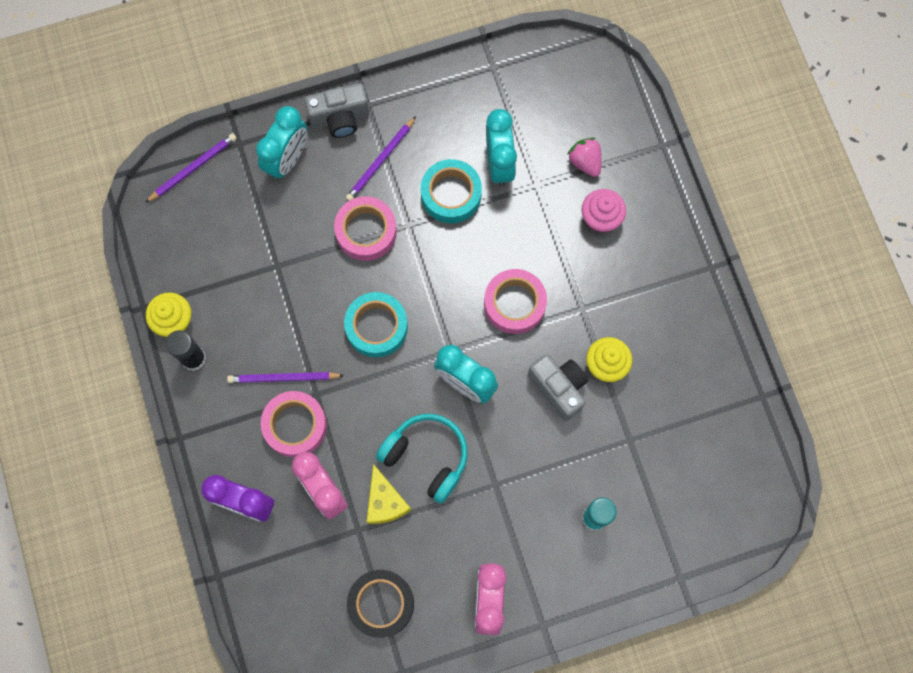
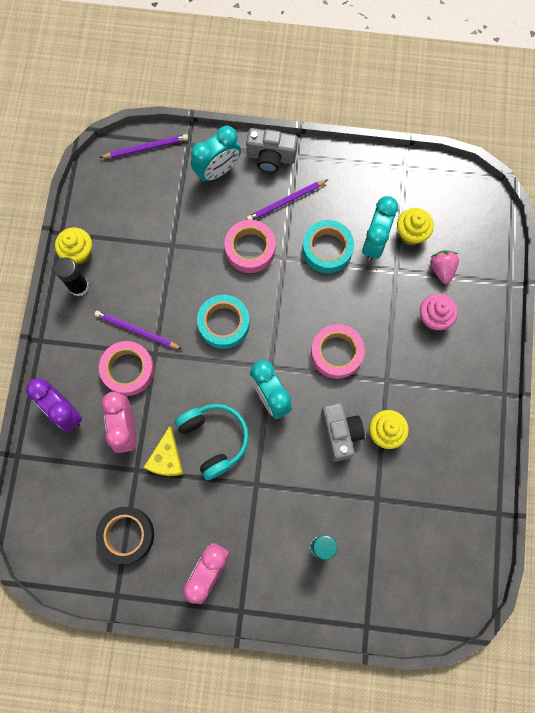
camera: 25 degrees right, 0 degrees up
(534, 136) = (411, 233): none -> yellow cupcake

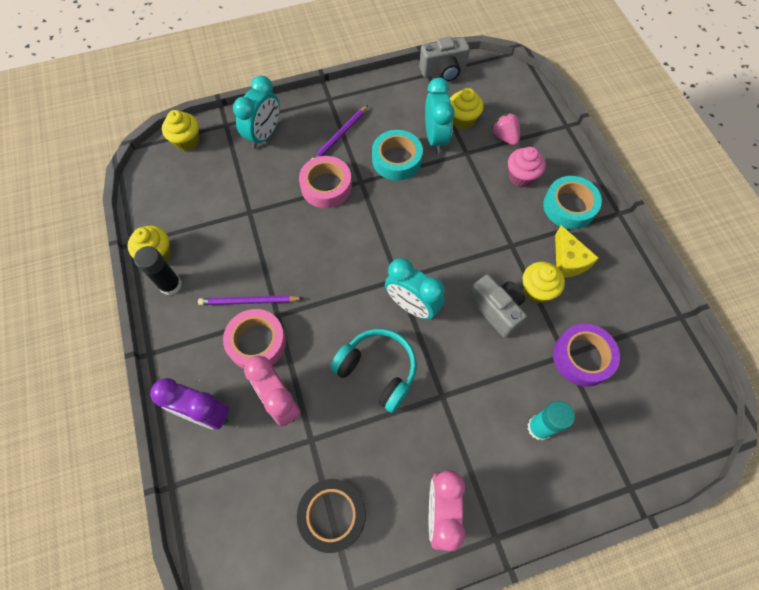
camera: 25 degrees left, 10 degrees down
(146, 148) = (187, 141): purple pencil -> yellow cupcake
(167, 458) = (338, 412): yellow cheese -> yellow cheese (568, 260)
(224, 324) = (333, 259): turquoise tape -> turquoise tape (569, 206)
(271, 157) = (307, 107): grey camera -> grey camera (443, 71)
(336, 353) = (453, 241): pink tape -> none
(390, 508) = (582, 357): none -> purple tape

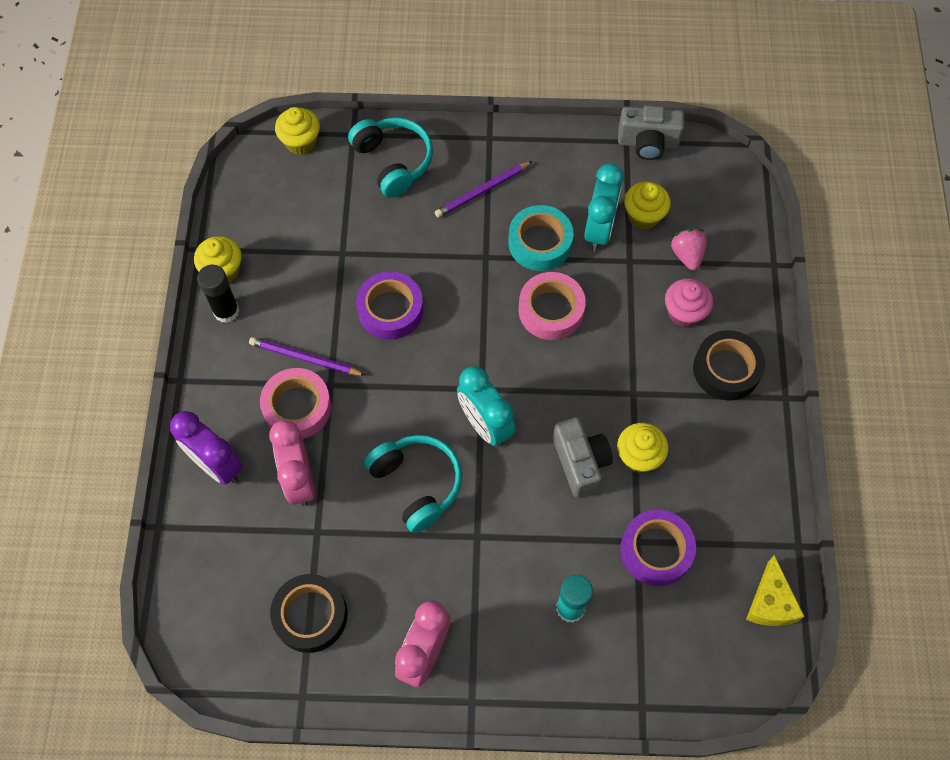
camera: 20 degrees right, 0 degrees up
(264, 135) = (393, 162): turquoise clock -> turquoise headphones
(303, 242) = (390, 310): none -> purple tape
(326, 186) = (442, 250): pink tape -> pink tape (551, 310)
(568, 260) = (693, 434): yellow cheese -> yellow cheese (770, 603)
(569, 206) = (726, 369): turquoise tape -> black tape

